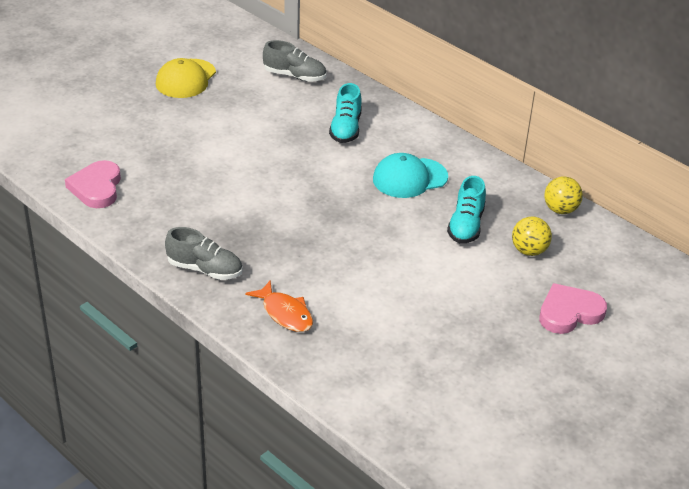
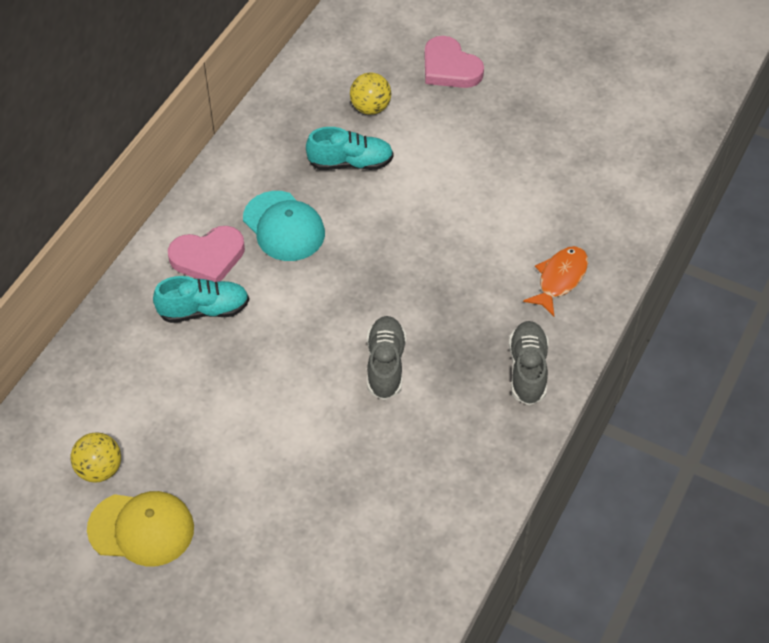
camera: 105 degrees left, 15 degrees up
(96, 188) = (431, 538): pink heart -> pink heart (208, 257)
(294, 76) = (95, 398): grey shoe -> grey shoe (385, 365)
(560, 210) = (290, 93): yellow ball -> yellow ball (100, 469)

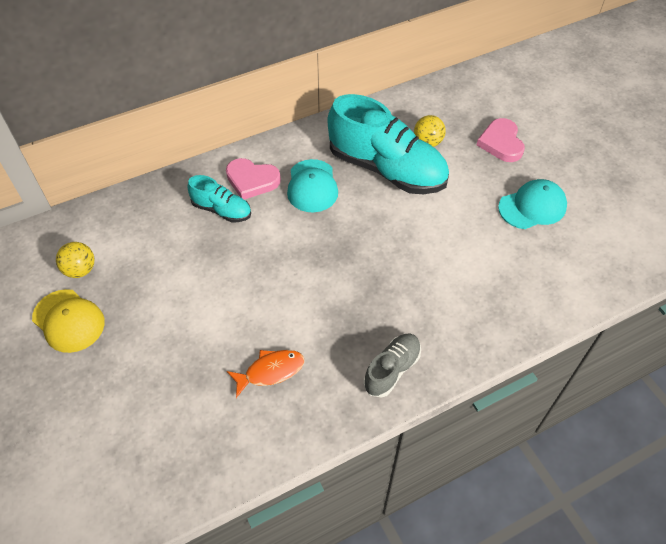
camera: 35 degrees right, 0 degrees up
(350, 163) = (386, 169): turquoise shoe -> turquoise shoe, size x2.03
(385, 365) = (300, 308): grey shoe -> none
(535, 124) = (532, 207): none -> turquoise cap
(560, 279) = (466, 320): orange fish -> orange fish (271, 371)

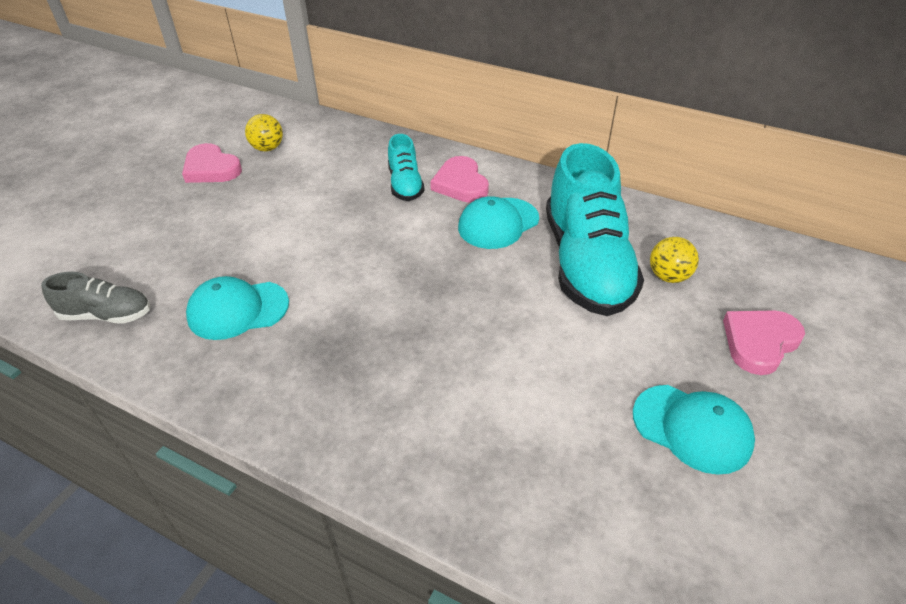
camera: 55 degrees right, 10 degrees down
(68, 321) = (211, 168): yellow cap -> pink heart
(271, 371) = (238, 310): orange fish -> turquoise cap
(392, 370) = (305, 406): grey shoe -> grey shoe (106, 315)

